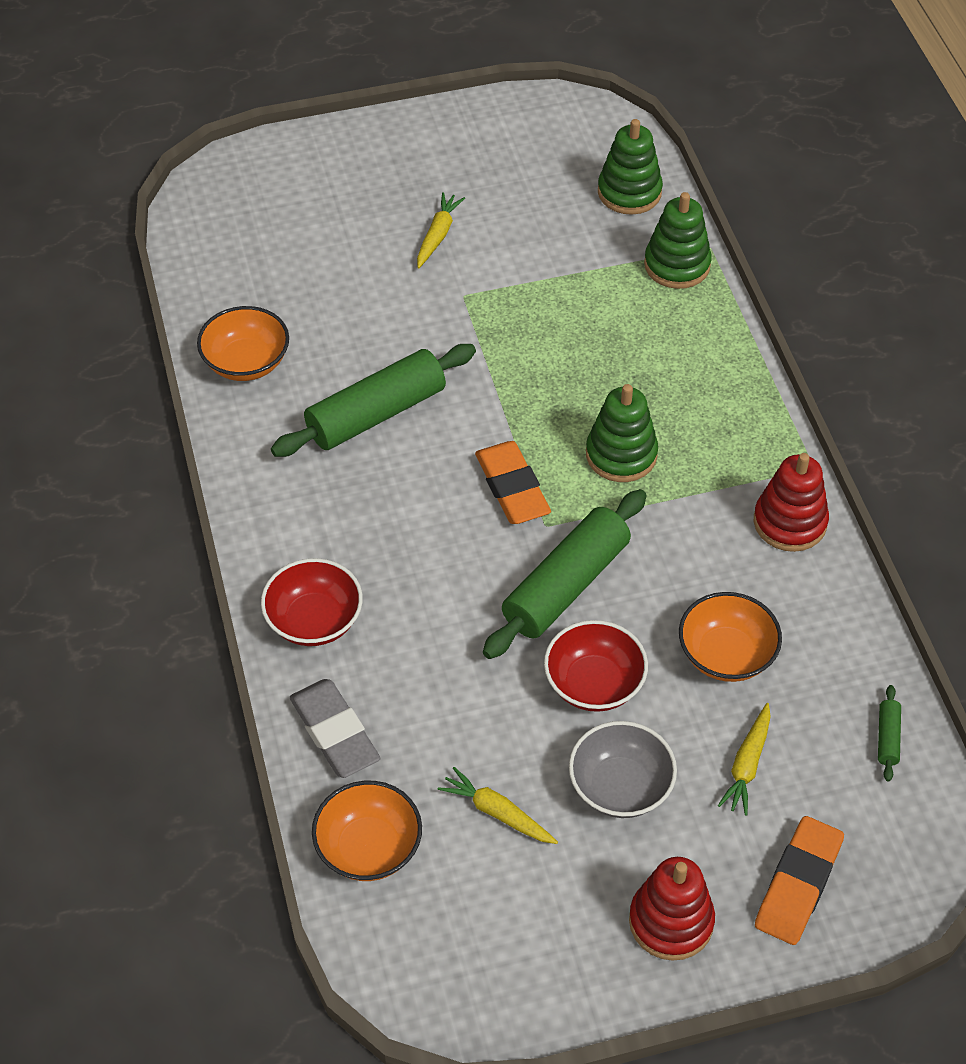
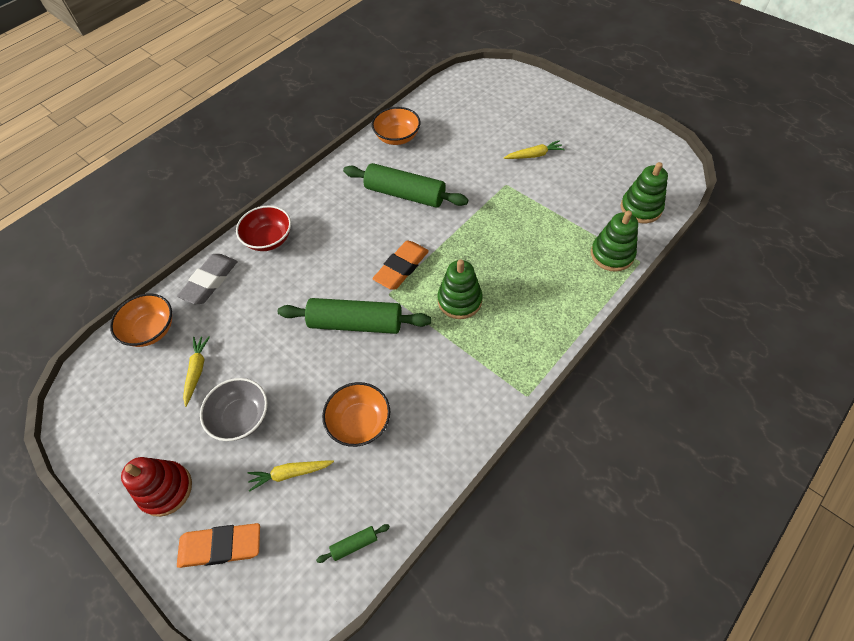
camera: 60 degrees right, 5 degrees up
(594, 684) = (301, 369): red bowl -> none
(790, 522) = (476, 405): red stacking toy -> none

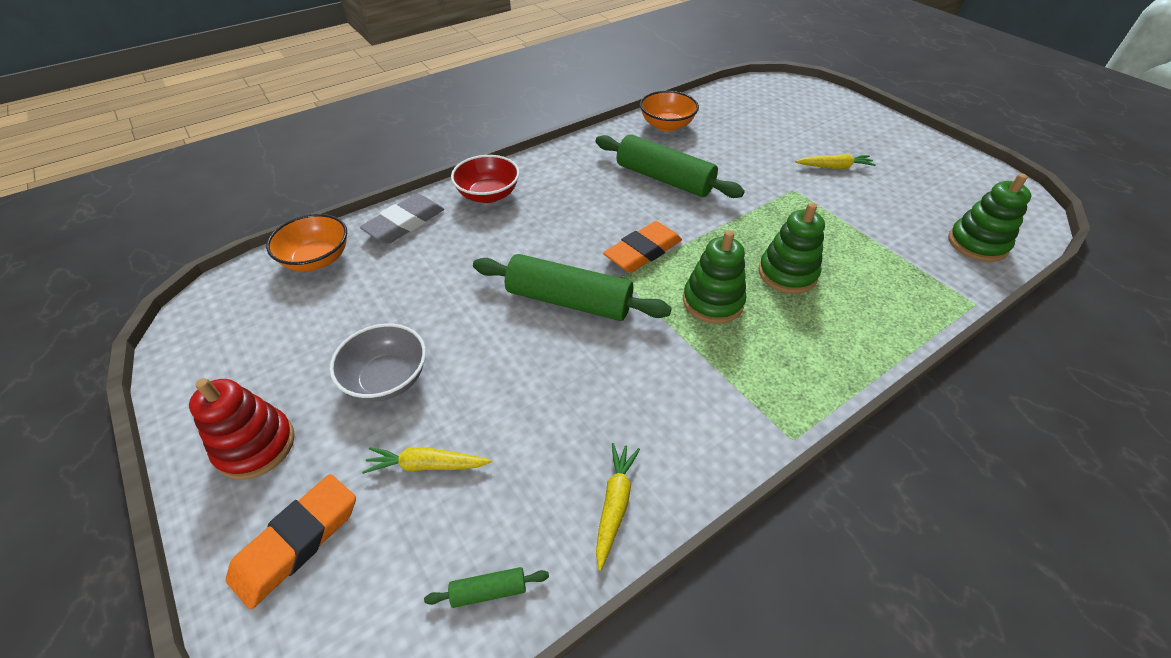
camera: 10 degrees right, 10 degrees down
(197, 371) = (353, 313): yellow carrot -> yellow carrot (614, 504)
(221, 546) = (297, 542): orange eraser -> orange eraser turned 60 degrees counterclockwise
(359, 422) = (542, 420): orange bowl -> none
(612, 254) = (934, 288): green stacking toy -> green stacking toy (787, 273)

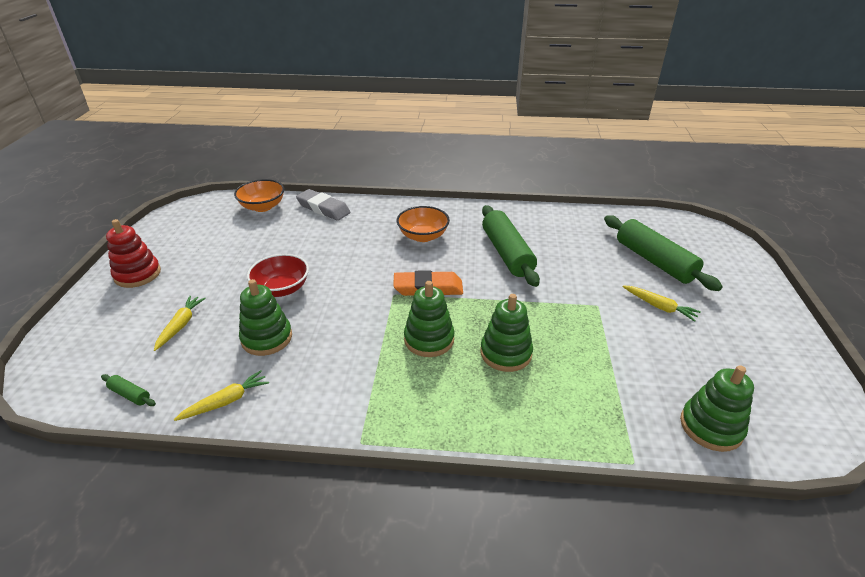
camera: 40 degrees right, 10 degrees down
(297, 542) = (101, 322): orange eraser -> none
(387, 379) = (217, 278): grey bowl -> none
(405, 223) = (323, 208): grey eraser -> grey eraser turned 45 degrees clockwise
(427, 465) = (181, 325): yellow carrot -> yellow carrot turned 60 degrees clockwise
(488, 195) = (385, 213): red bowl -> red bowl (282, 289)
(556, 406) = (267, 338): none -> green stacking toy
(569, 301) = (348, 291): green rolling pin -> green rolling pin (654, 261)
(666, 125) = (560, 221): orange bowl -> orange bowl (423, 236)

